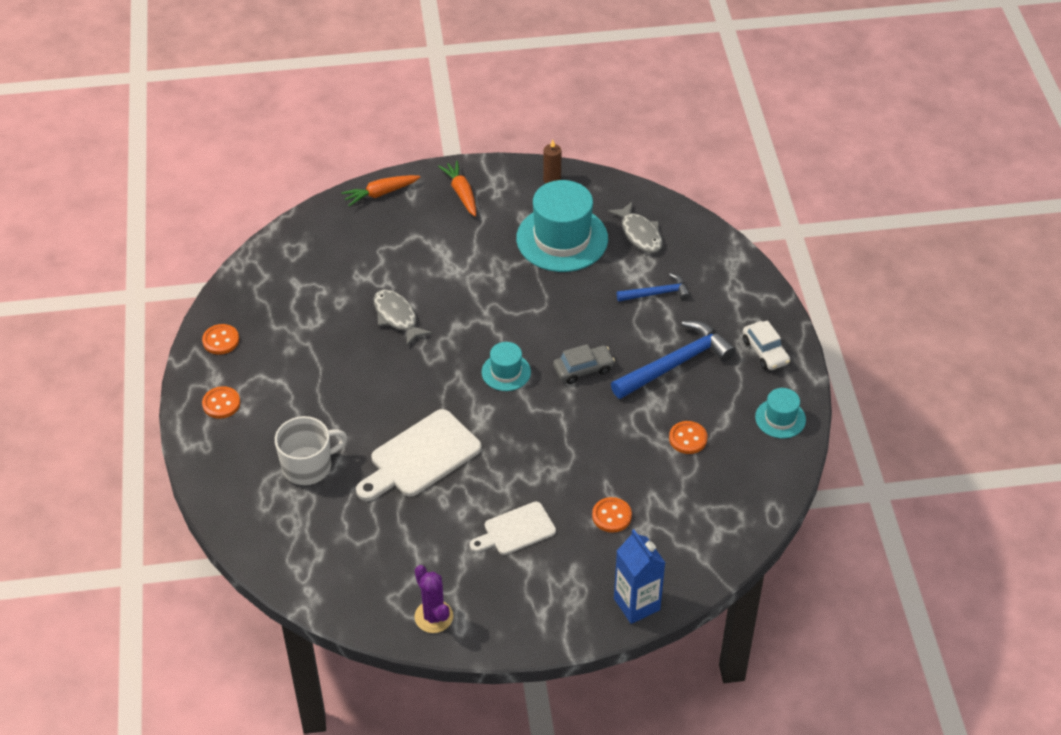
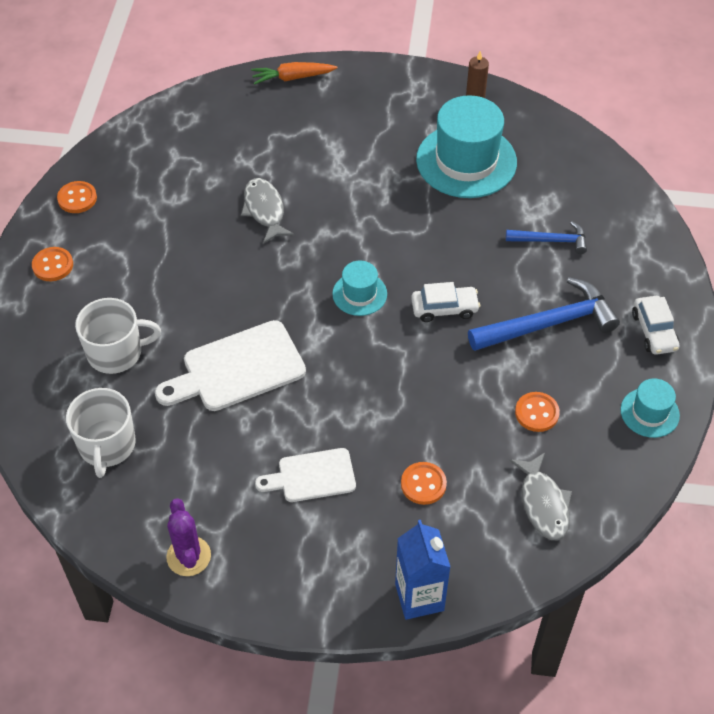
camera: 15 degrees right, 5 degrees up
(329, 544) = (107, 445): none -> white mug
(461, 193) = (376, 93): orange carrot -> none
(583, 369) = (444, 308): grey car -> white car
(640, 234) = (552, 172): grey fish -> grey fish (543, 503)

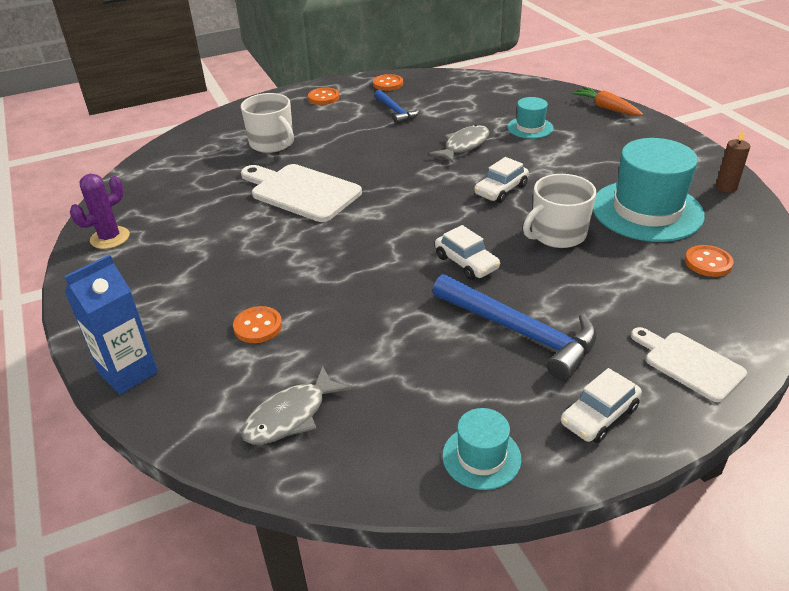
camera: 60 degrees right, 15 degrees down
(107, 445) = (189, 170): white mug -> white mug (557, 234)
(312, 476) = (223, 263): white cutting board -> white cutting board (689, 364)
(359, 294) = (432, 215): turquoise hat -> turquoise hat (530, 128)
(361, 228) = (501, 190): none -> white car
(536, 413) = (401, 367): orange button -> orange button (708, 262)
(551, 241) = (624, 294): blue hammer -> blue hammer (395, 112)

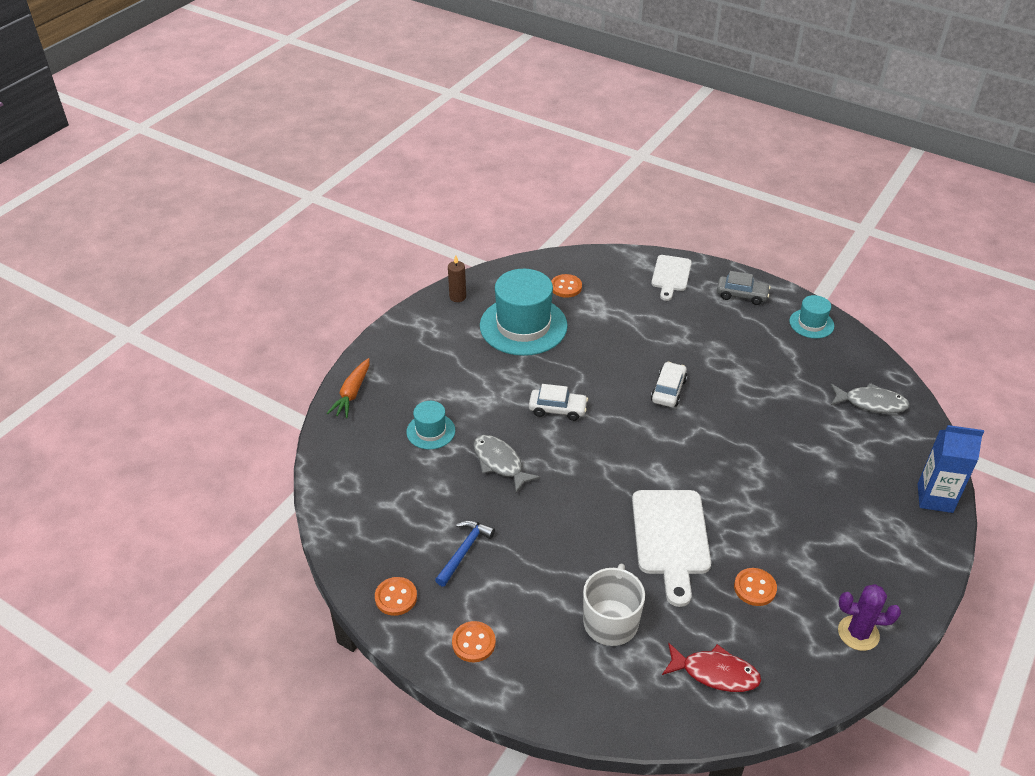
camera: 125 degrees left, 5 degrees up
(183, 165) = (715, 673): none -> red fish
(258, 326) = (833, 461): orange button -> orange button (755, 588)
(464, 145) = (500, 463): grey fish -> grey fish turned 45 degrees clockwise
(520, 332) = (710, 341): blue hammer -> none
(557, 234) = (593, 359): white mug -> none
(599, 415) = (741, 295): white car -> grey car

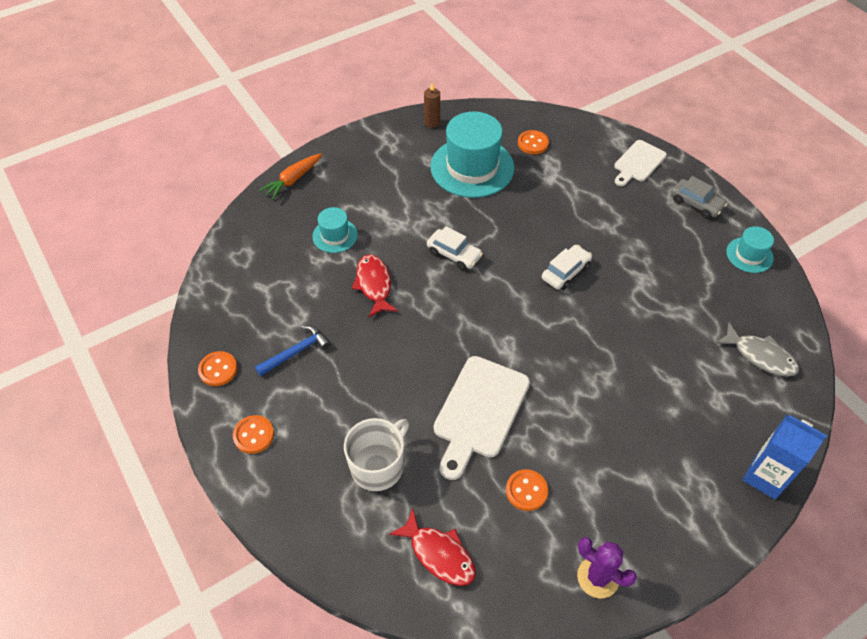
camera: 25 degrees right, 10 degrees up
(500, 463) = (374, 285): grey fish -> red fish

